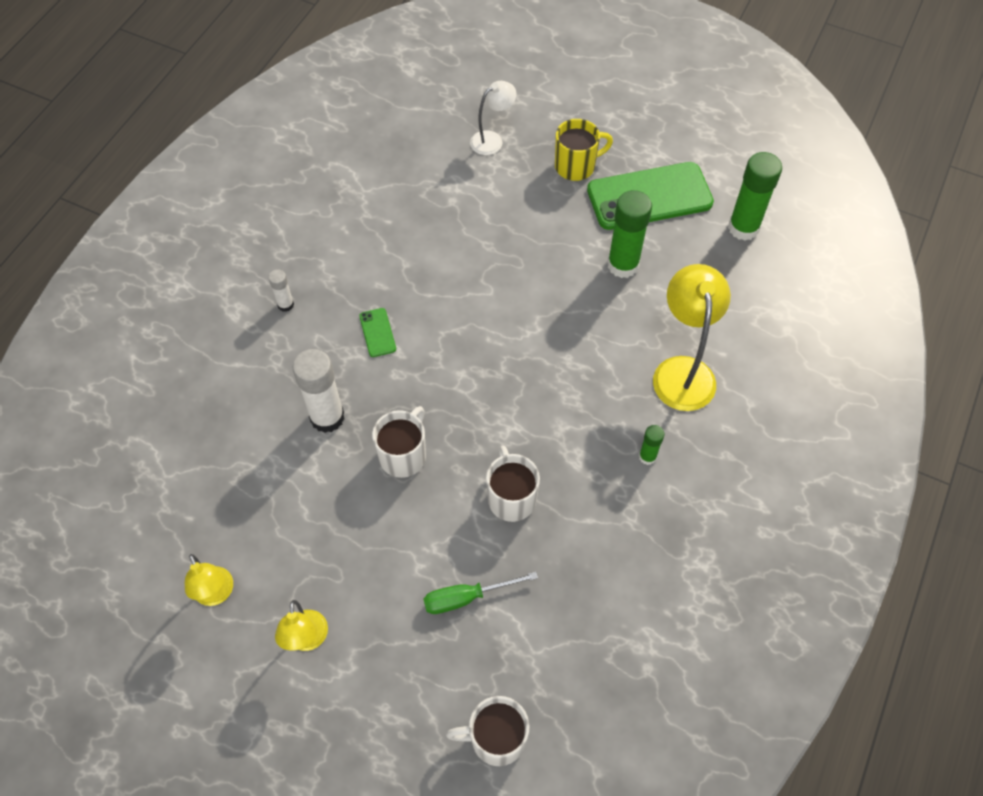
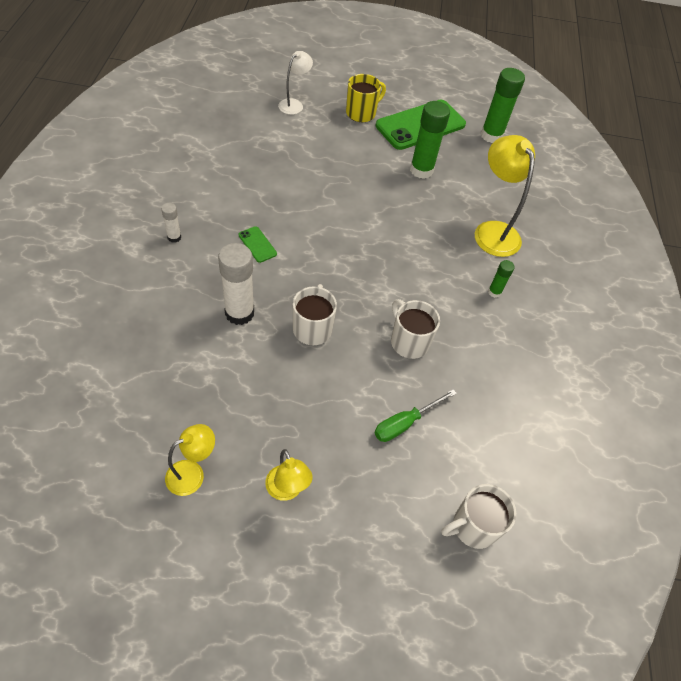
camera: 25 degrees left, 5 degrees down
(216, 594) = (192, 473): yellow lamp -> yellow lamp turned 75 degrees counterclockwise

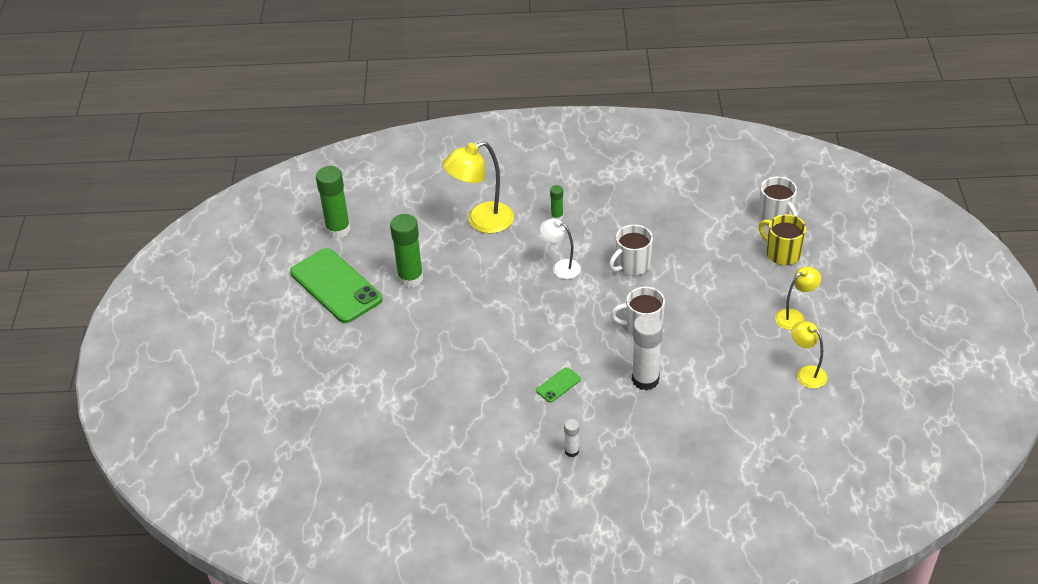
camera: 90 degrees left, 10 degrees down
(294, 104) = (326, 399): white lamp -> white lamp (561, 267)
(361, 113) = (327, 337): yellow mug -> yellow mug (782, 253)
(405, 423) = (710, 259): green screwdriver -> none

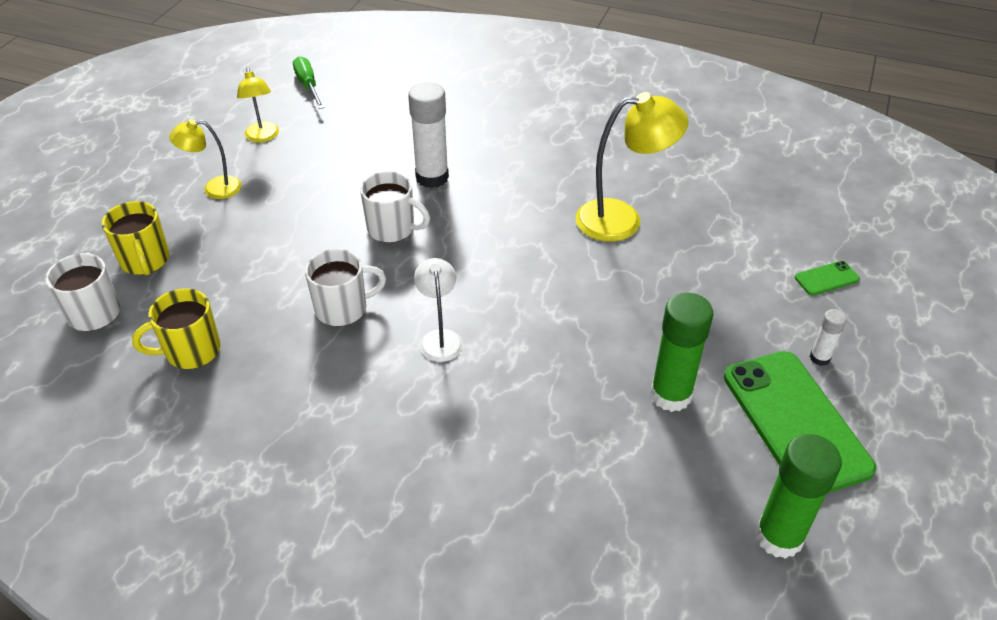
camera: 160 degrees left, 0 degrees up
(481, 221) = (518, 460): yellow lamp -> yellow lamp (622, 219)
(557, 217) = (393, 424): green glue stick -> none
(558, 385) = (531, 199): green phone -> green phone (826, 278)
(561, 267) = (440, 338): white lamp -> white lamp turned 150 degrees counterclockwise
(572, 451) = (553, 140): white glue stick -> white glue stick (819, 358)
(698, 215) = (191, 351): none -> yellow mug
(823, 441) = (308, 85): none -> green screwdriver

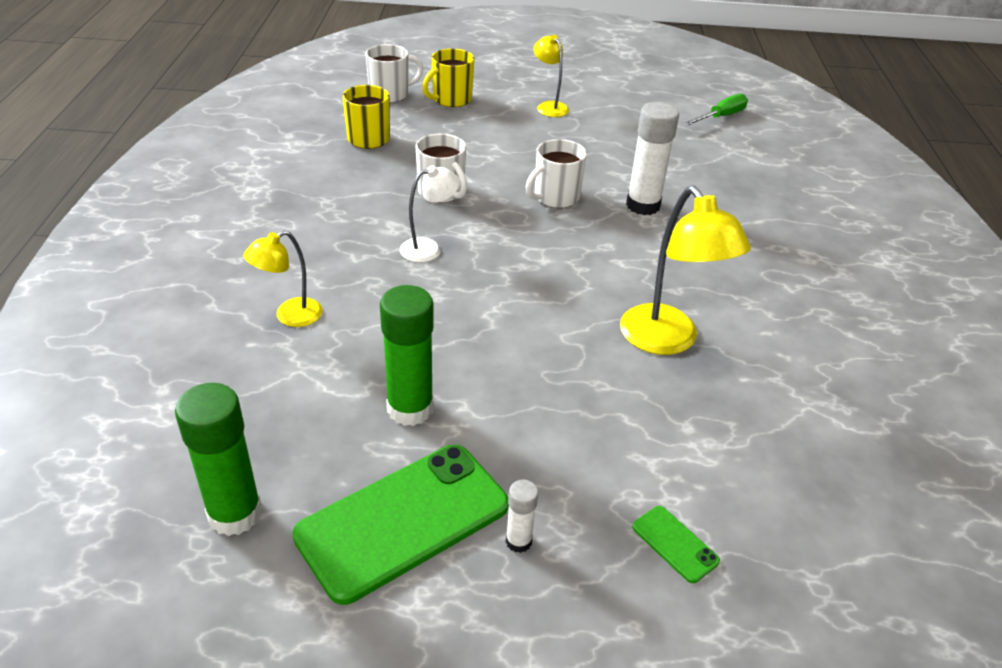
camera: 70 degrees right, 5 degrees down
(263, 137) = (630, 112): yellow lamp -> yellow lamp (290, 316)
(392, 229) = (555, 197): white mug -> white mug turned 45 degrees clockwise

